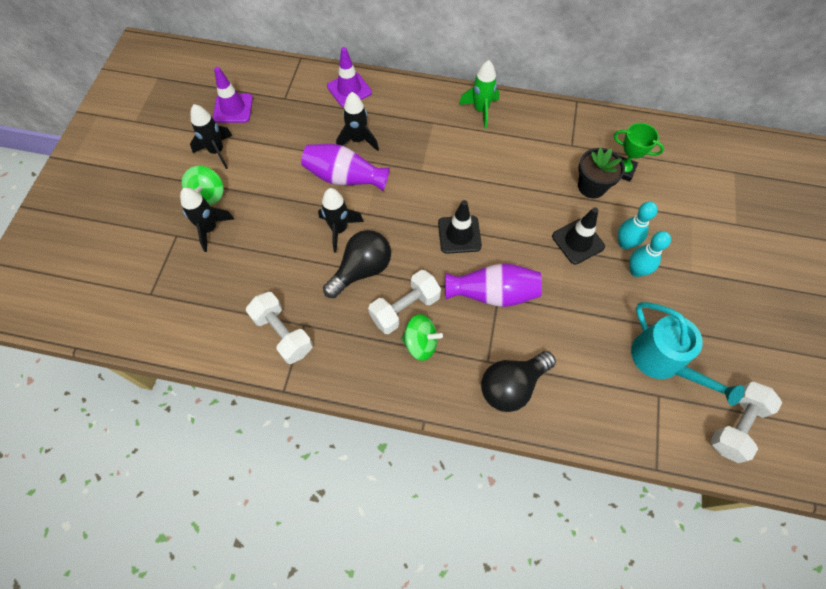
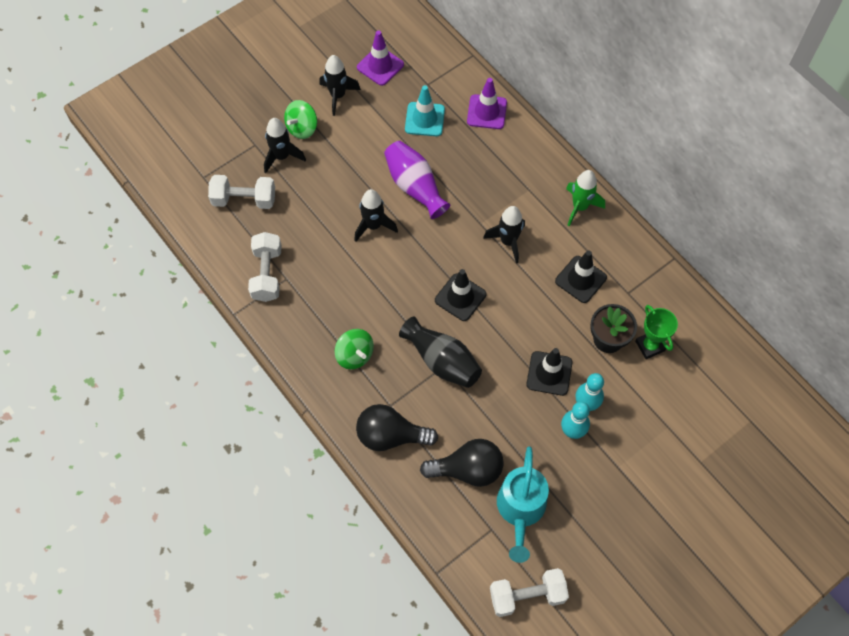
camera: 40 degrees right, 0 degrees up
(306, 124) = (424, 119): none -> turquoise traffic cone
(358, 140) = (453, 162): black rocket -> black rocket (508, 242)
(362, 270) = (362, 269): black light bulb -> black light bulb (467, 469)
(405, 308) = (367, 322): white dumbbell -> white dumbbell (244, 200)
(493, 293) = (442, 361): purple vase -> black vase
(531, 159) = (580, 279): none -> black traffic cone

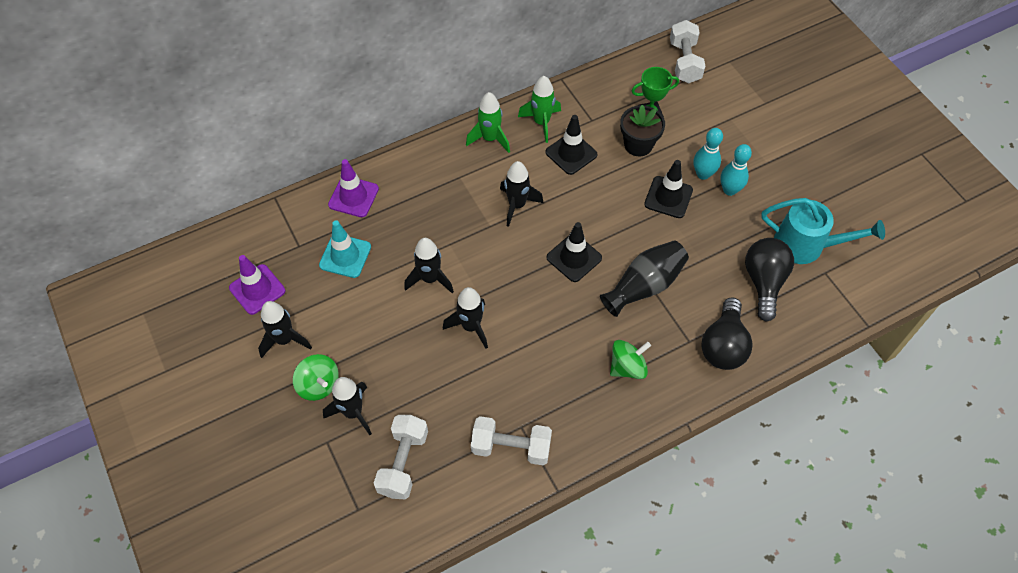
camera: 80 degrees left, 5 degrees down
(415, 186) = (430, 279): purple vase -> black rocket
(527, 595) = (889, 255): white dumbbell -> white dumbbell (684, 62)
(612, 248) = (541, 123): none -> green rocket

